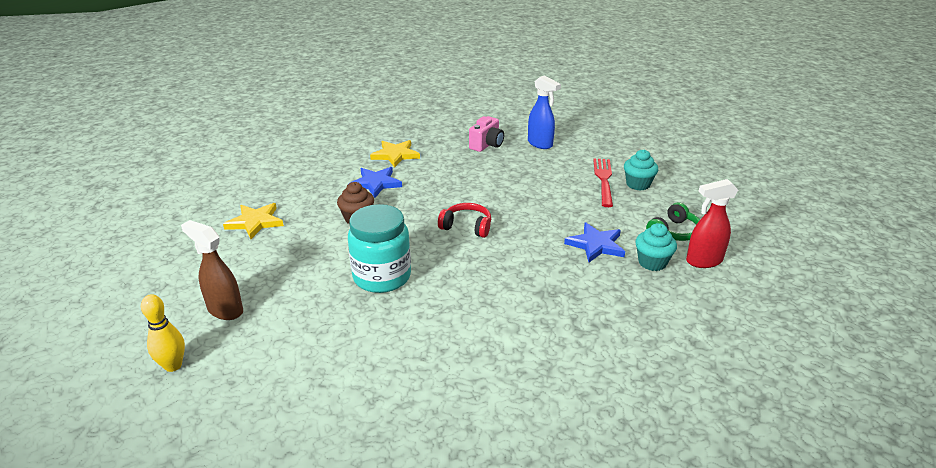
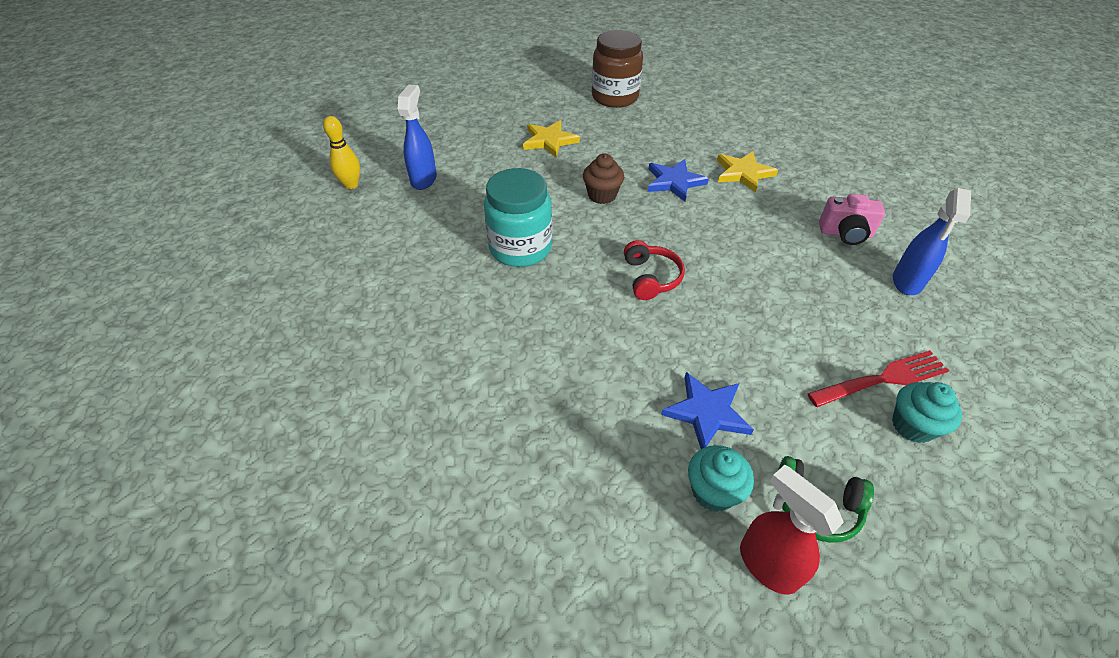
camera: 65 degrees right, 15 degrees up
(225, 310) = (424, 179): brown spray bottle -> blue spray bottle
(236, 172) = (615, 97): none -> brown jar

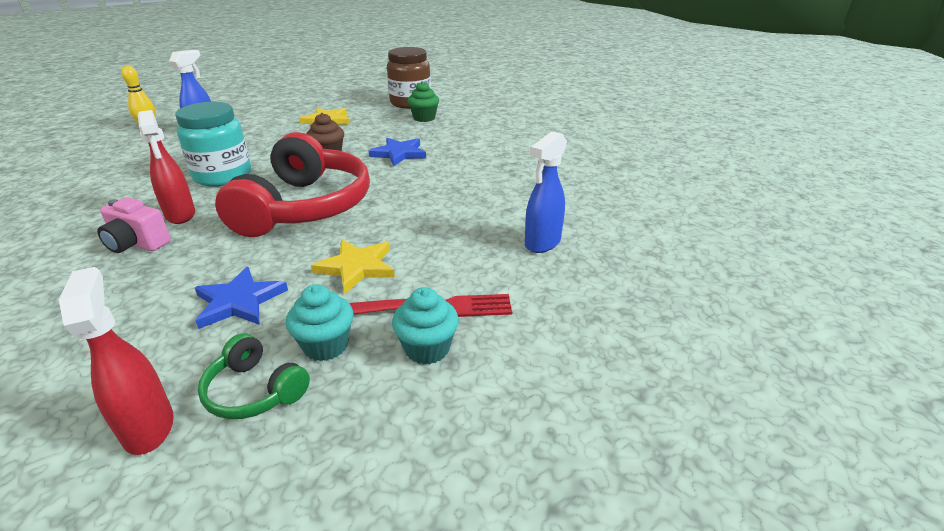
camera: 15 degrees right, 15 degrees down
(534, 314) = (180, 215): none -> red spray bottle
(651, 120) = (424, 118): none -> green cupcake
(651, 278) = (305, 207): red headphones -> red headphones, size x2.27
(713, 491) = (172, 359): turquoise cupcake -> turquoise cupcake (325, 345)
(743, 173) = (466, 155): yellow star -> yellow star (357, 267)
(845, 234) = (517, 203): pink camera -> pink camera (137, 244)

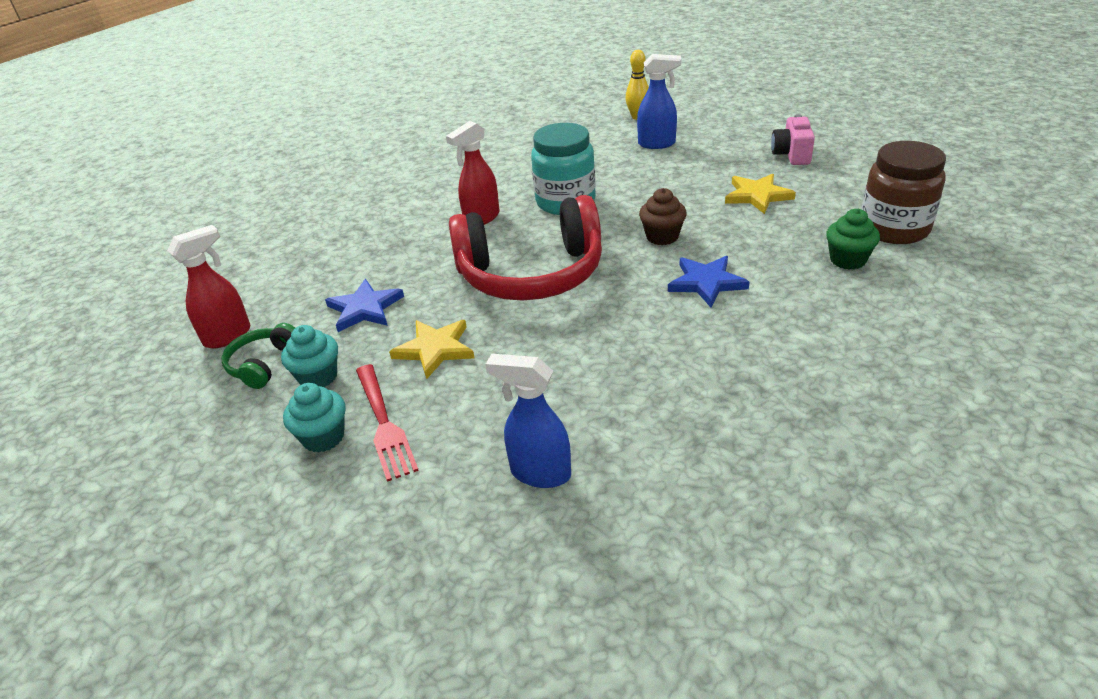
camera: 75 degrees right, 5 degrees up
(137, 244) = (428, 223): pink camera -> pink camera (791, 155)

